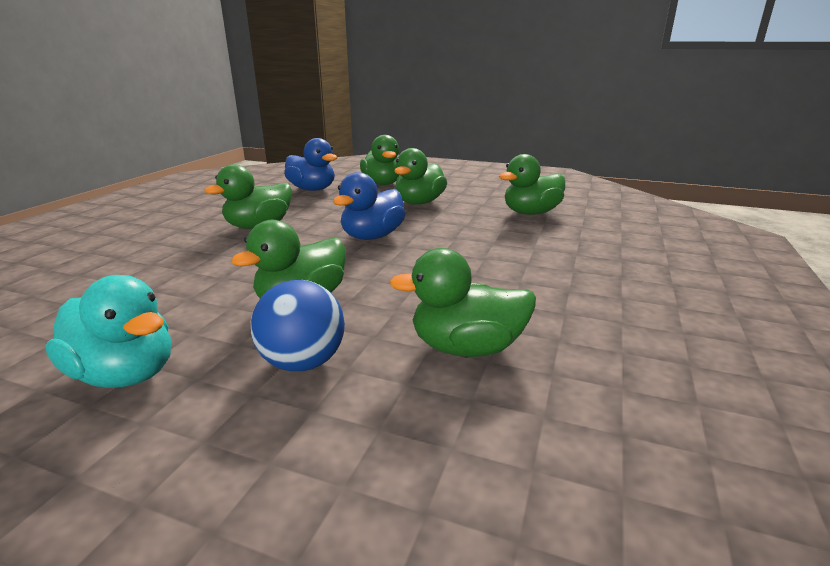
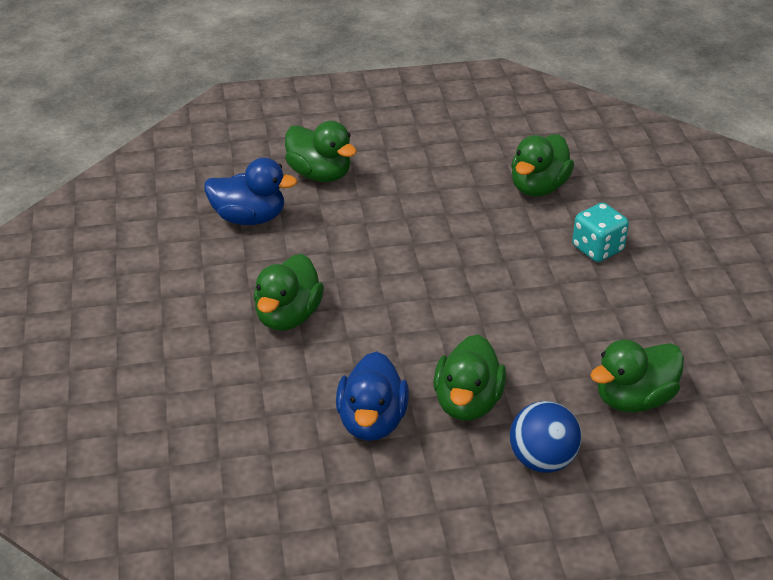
camera: 30 degrees left, 15 degrees up
(125, 374) = (437, 524): turquoise duck -> none
(372, 237) = (426, 289): blue duck -> blue duck (372, 421)
(419, 203) = (407, 205): green duck -> none
(546, 248) = (597, 249): none -> turquoise dice

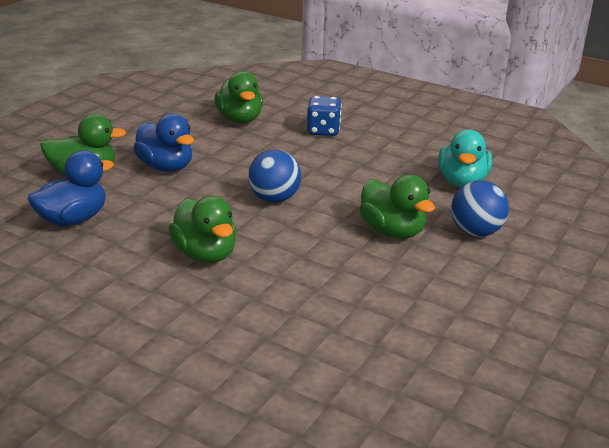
camera: 50 degrees left, 10 degrees down
(372, 421) = (361, 273): blue duck -> blue duck (166, 167)
(424, 298) = (274, 199): none -> blue ball
(597, 249) = (323, 131): turquoise dice -> blue dice
(634, 399) = (462, 181): green duck -> turquoise duck

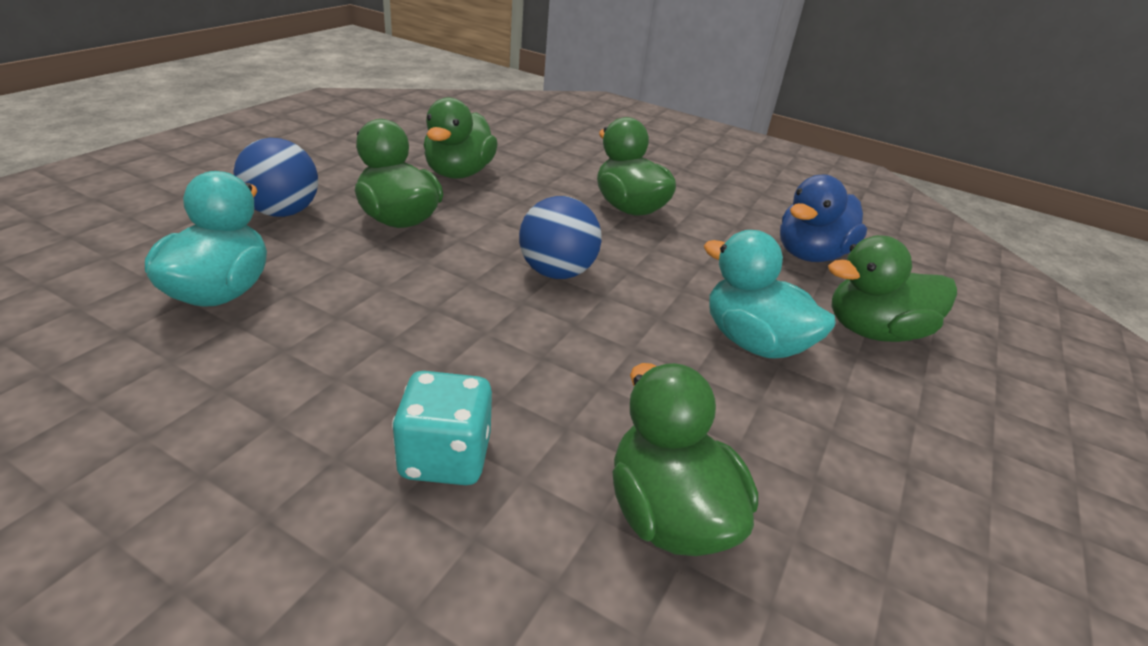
camera: 175 degrees right, 5 degrees up
(166, 167) = (753, 342): blue duck -> turquoise duck
(323, 131) = (445, 457): blue dice -> turquoise dice
(362, 283) = (459, 173): none -> green duck

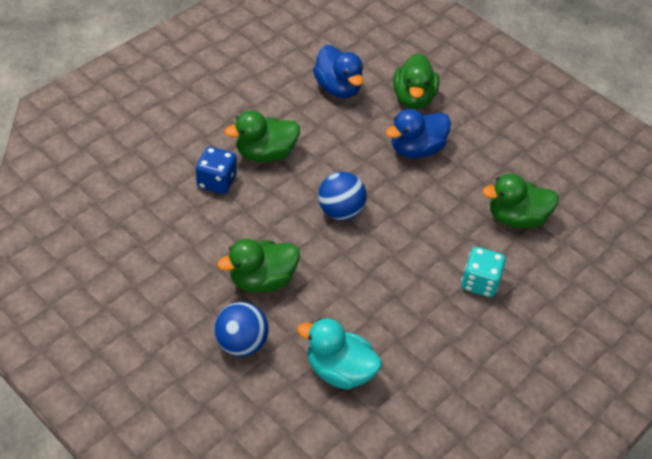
camera: 75 degrees left, 15 degrees up
(459, 173) = (193, 236): green duck -> none
(557, 181) = (216, 181): none -> blue dice
(753, 342) = (416, 149): turquoise duck -> blue duck

